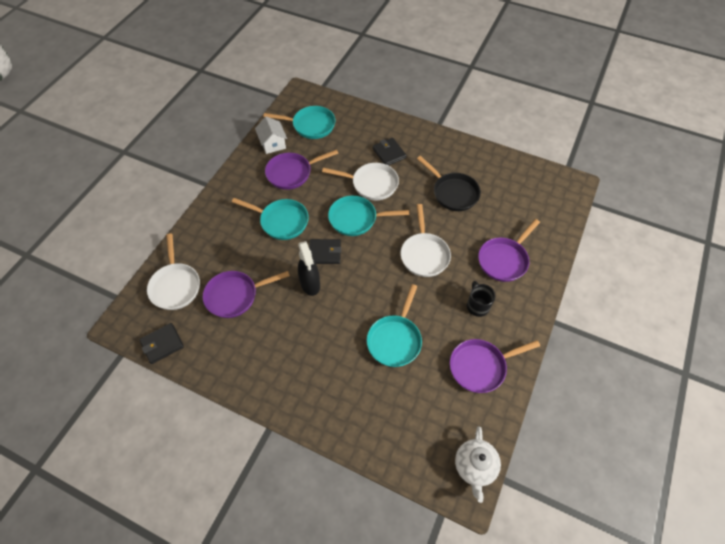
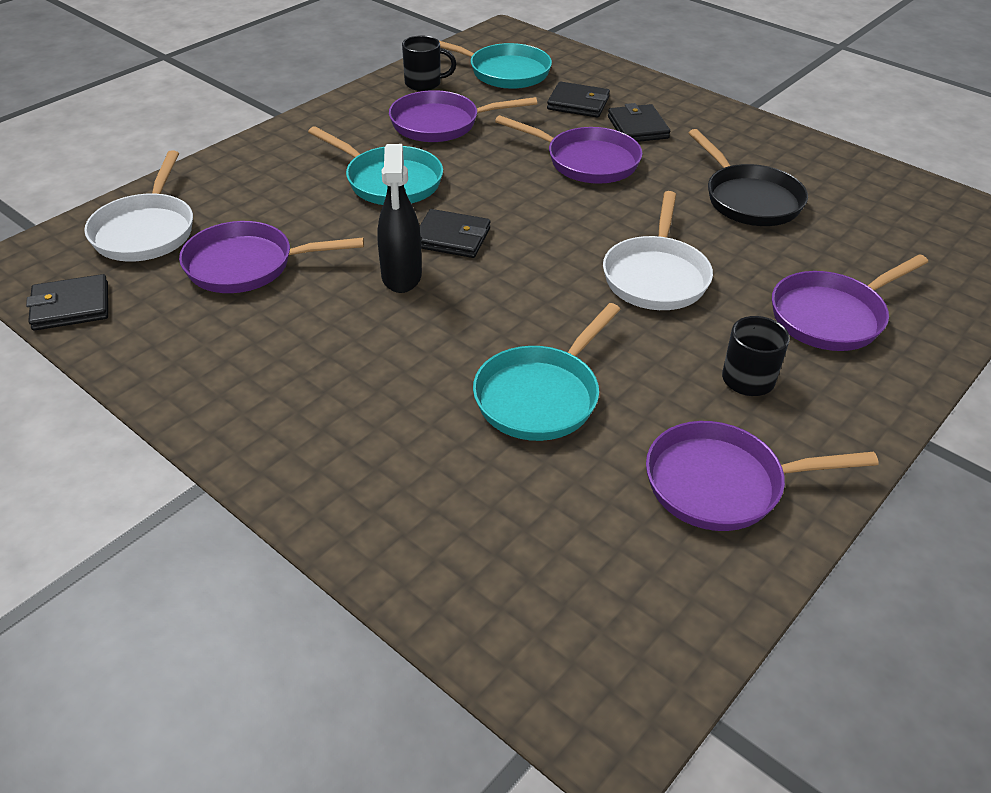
camera: 15 degrees right, 15 degrees down
(273, 143) = (424, 83): white house -> black mug
(355, 142) = (578, 103): none -> black wallet
(356, 219) = (535, 202): turquoise pan -> none
(371, 184) = (587, 161): white pan -> purple pan
(475, 467) = (646, 675): white teapot -> none

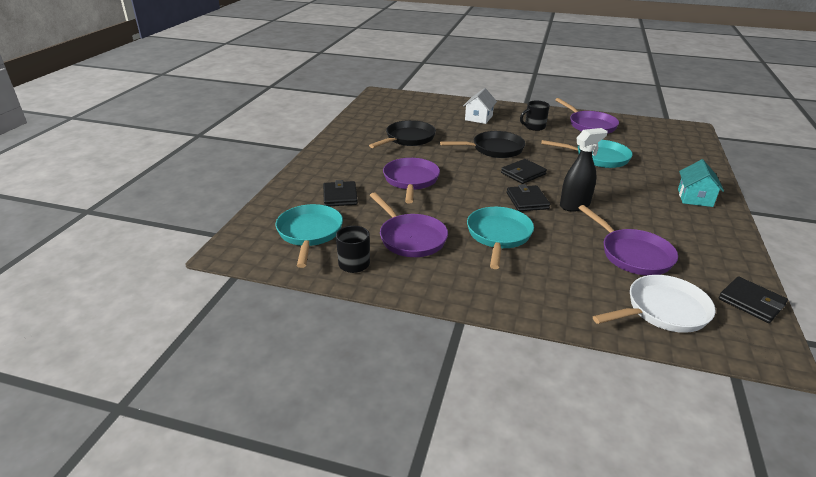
camera: 115 degrees left, 10 degrees down
(301, 434) = (695, 198): none -> turquoise house
(637, 127) = (357, 173): black wallet -> black wallet (523, 173)
(656, 276) = (494, 149): white pan -> black pan
(831, 316) = (478, 118): purple pan -> white house

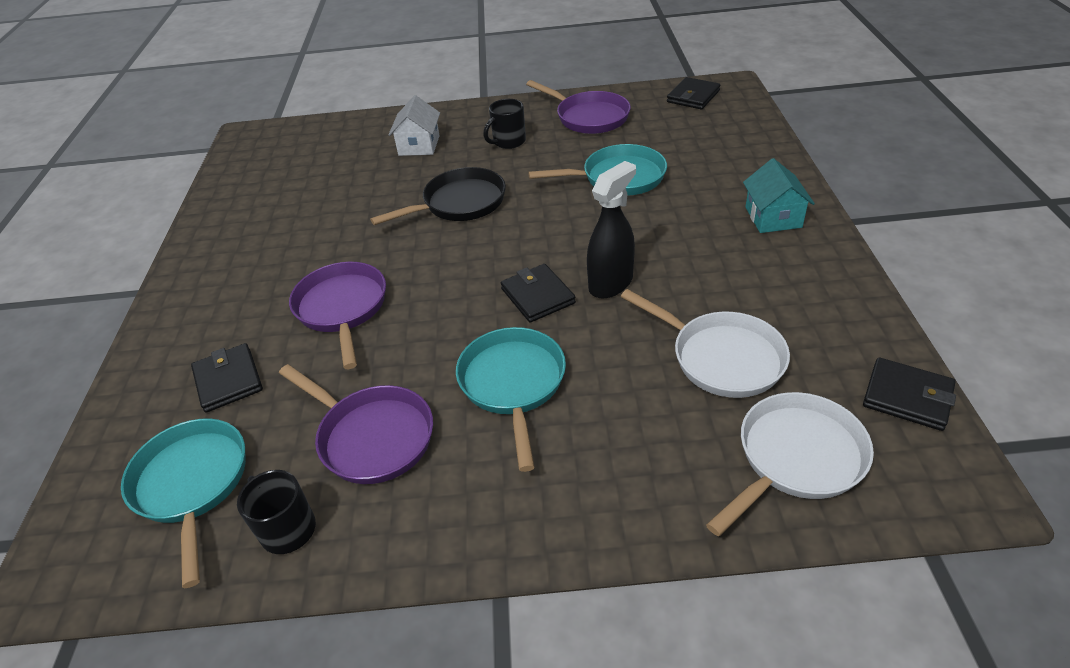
camera: 15 degrees left, 10 degrees up
(408, 139) = (316, 219): black pan -> none
(523, 173) = (517, 241): black wallet -> black wallet (693, 96)
(632, 254) = (721, 358): purple pan -> white pan

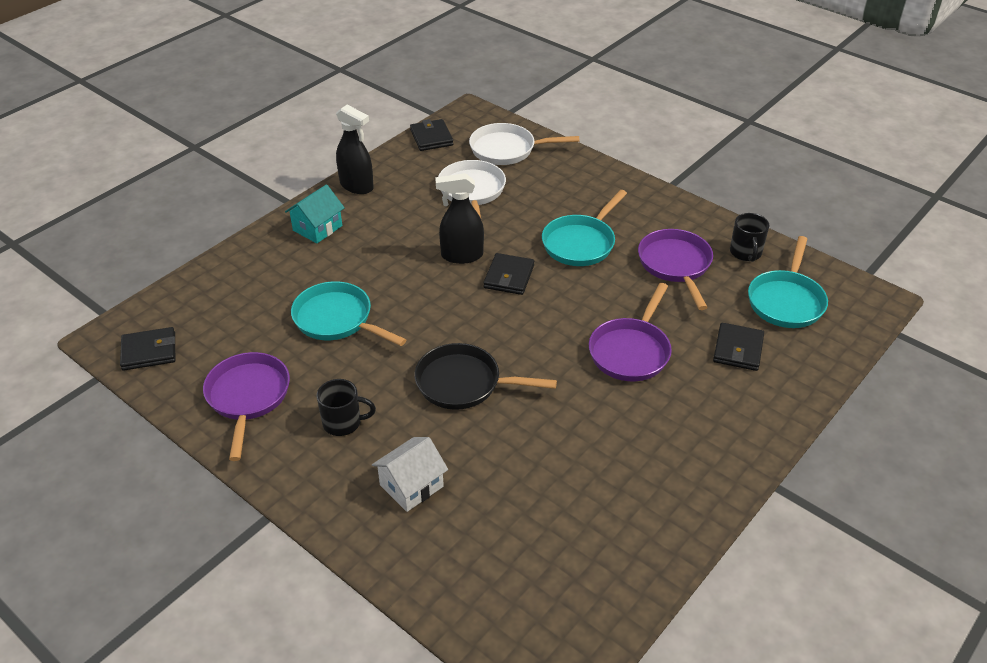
camera: 140 degrees left, 0 degrees up
(833, 274) = (357, 186): none -> black spray bottle

